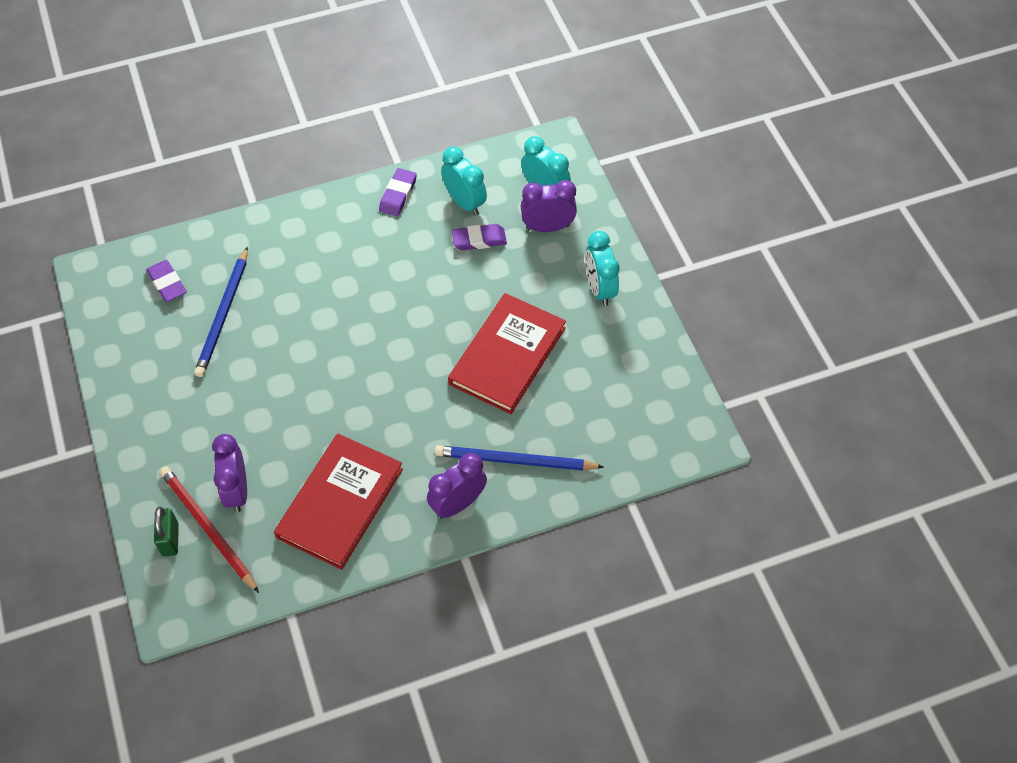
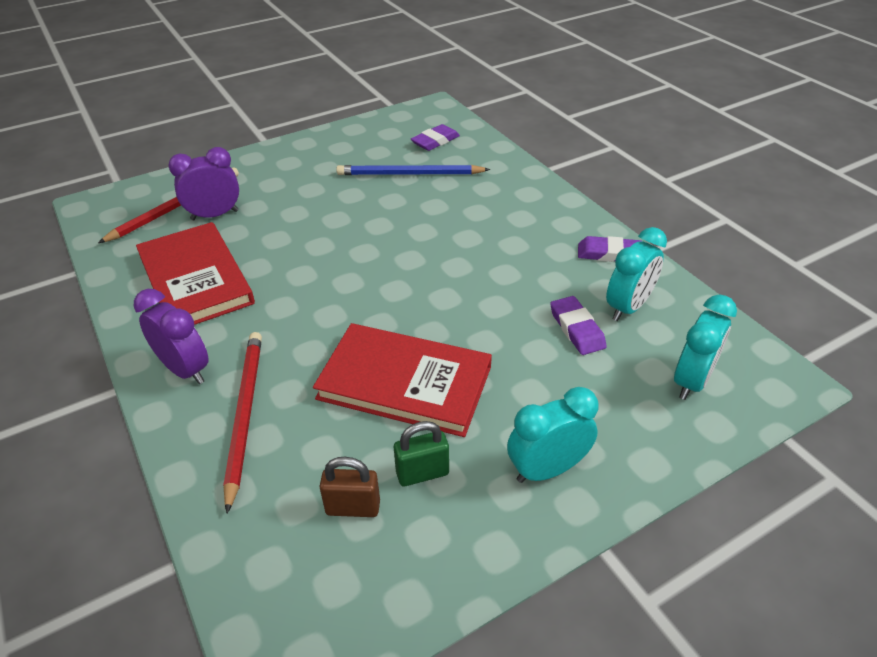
camera: 80 degrees right, 15 degrees down
(170, 539) = (167, 190): green padlock -> green padlock (422, 473)
(340, 503) = (195, 279): red book -> red book turned 45 degrees clockwise
(515, 461) = (245, 414): blue pencil -> red pencil
(547, 227) = (630, 393): purple clock -> none
(608, 398) = (353, 507): none -> brown padlock

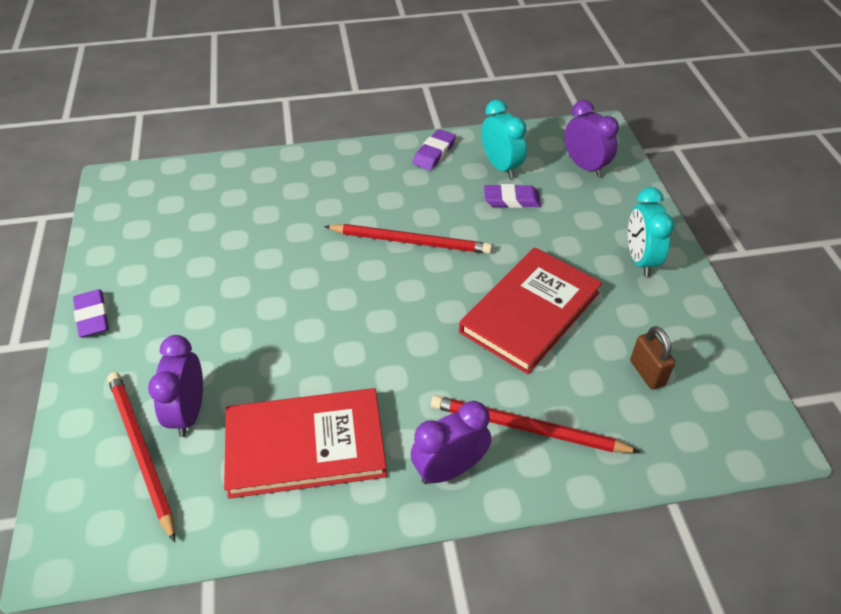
camera: 70 degrees left, 5 degrees up
(353, 507) = (647, 373): brown padlock -> brown padlock turned 45 degrees counterclockwise
(409, 174) = (231, 234): blue pencil -> none
(422, 473) = (626, 325): green padlock -> none
(435, 141) = (184, 199): purple eraser -> purple eraser (92, 316)
(461, 273) = (411, 242): none -> red pencil
(691, 381) = (585, 166): turquoise clock -> purple clock

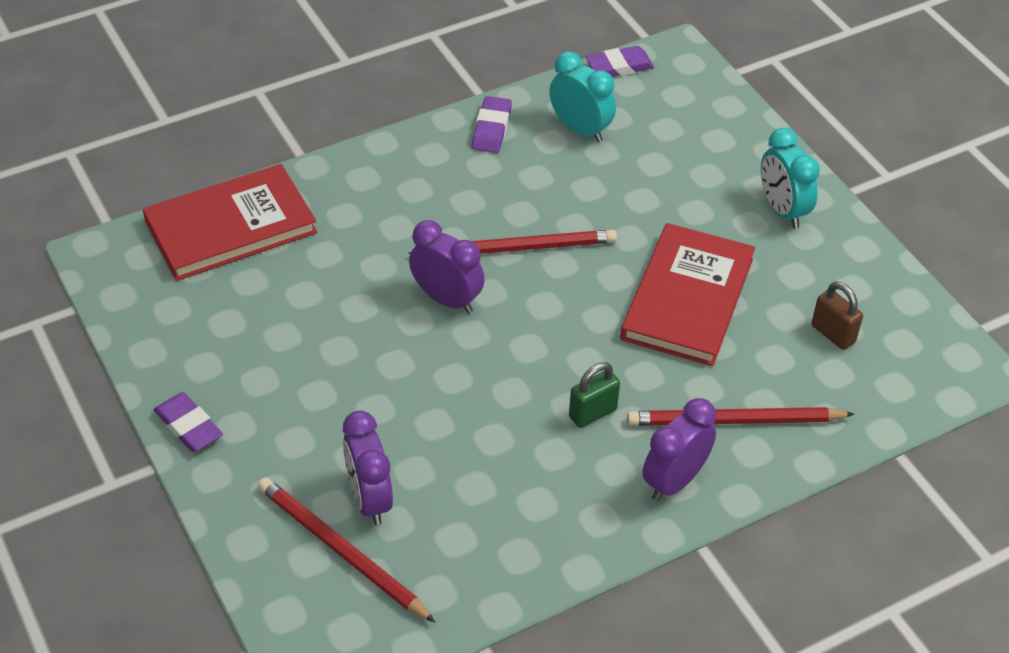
camera: 20 degrees left, 0 degrees up
(305, 446) = (515, 498): red book -> red book (231, 227)
(406, 388) = (592, 413): none -> green padlock
(511, 200) = (611, 169): purple eraser -> purple eraser (619, 66)
(585, 166) = (679, 108): purple clock -> purple clock (447, 299)

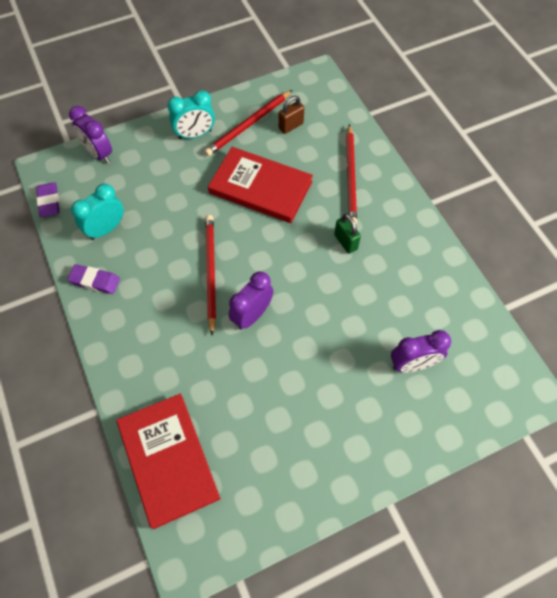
camera: 85 degrees left, 15 degrees up
(188, 426) = (357, 481): purple eraser -> none
(341, 551) = (451, 380): red pencil -> red pencil (248, 125)
(674, 481) = (392, 208): purple clock -> purple clock (99, 153)

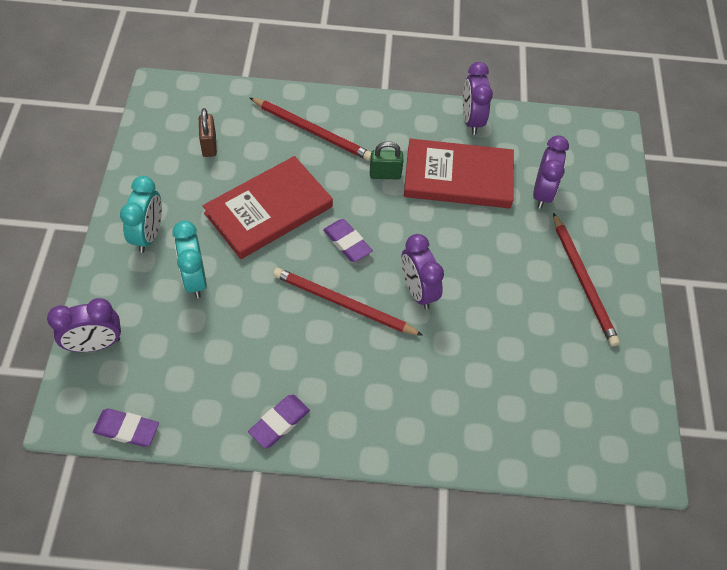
camera: 65 degrees left, 5 degrees down
(106, 229) = (215, 381): turquoise clock -> turquoise clock (195, 279)
(168, 460) = (536, 438): red book -> red book (458, 177)
(248, 125) = (176, 180): red pencil -> red pencil (583, 281)
(265, 248) = (347, 243): none -> purple eraser
(449, 276) = (471, 120): none -> purple clock

